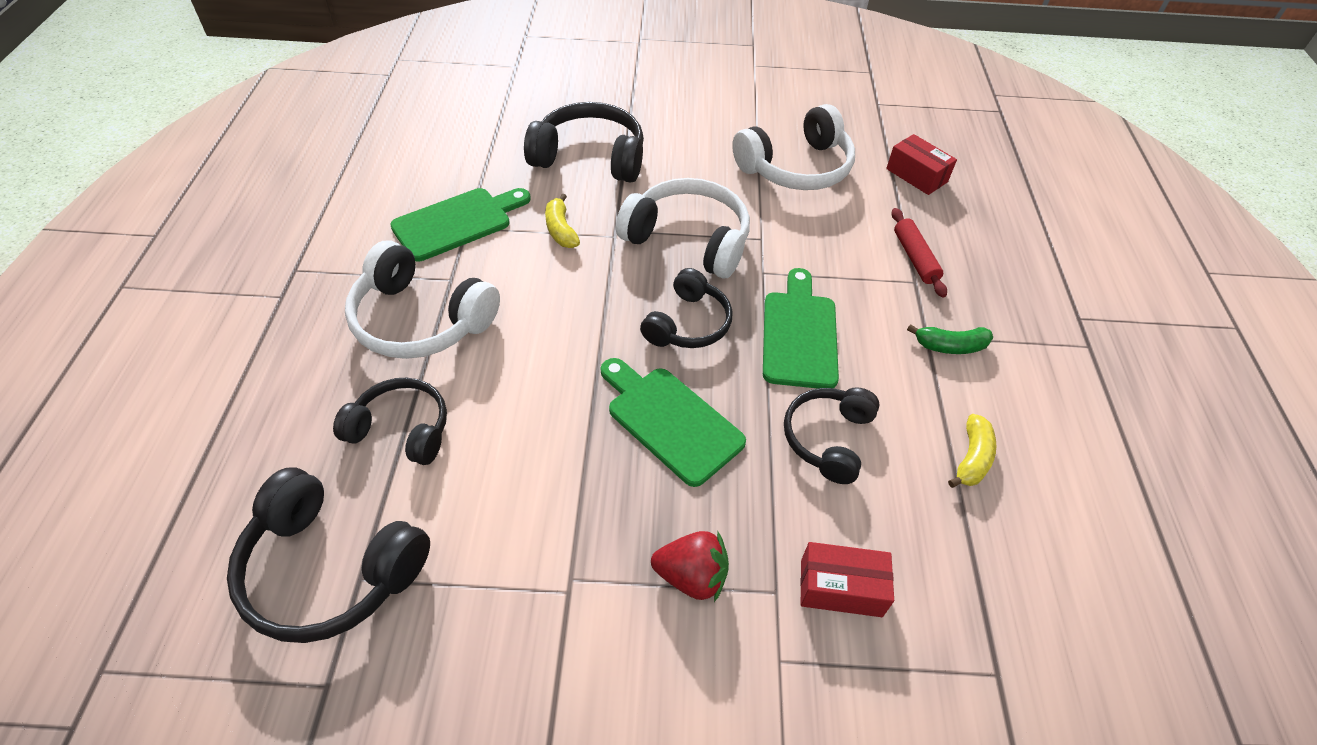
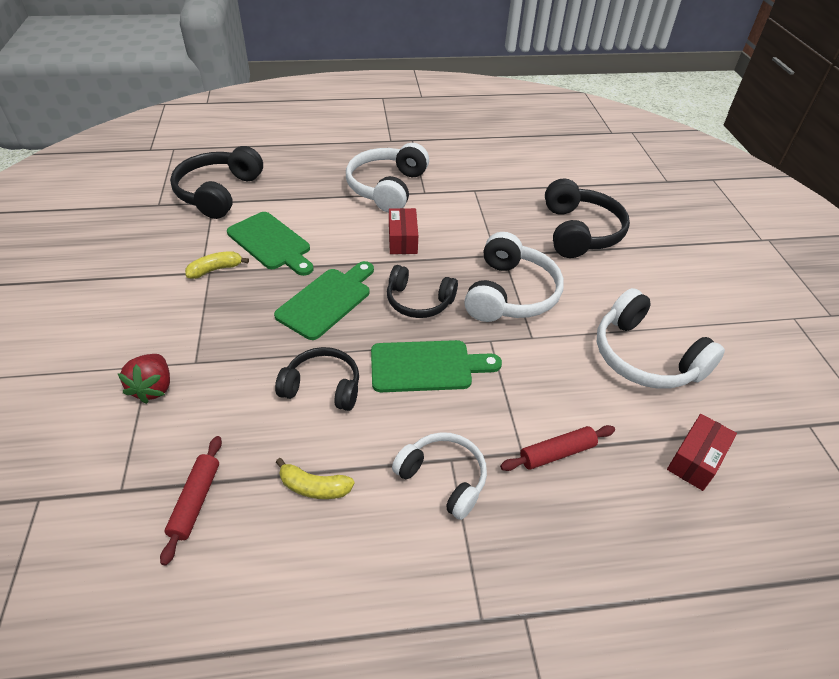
camera: 80 degrees right, 5 degrees down
(401, 429) = (305, 197): black headphones -> none
(457, 222) = (477, 186): green cutting board -> green cutting board (271, 243)
(561, 230) = (490, 229): yellow banana -> yellow banana (215, 269)
(691, 576) = (208, 321): red strawberry -> red strawberry (153, 388)
(841, 587) = (196, 396): red box -> red box (403, 240)
(950, 346) = (443, 478): green banana -> white headphones
(1003, 581) = (195, 501): none -> red rolling pin

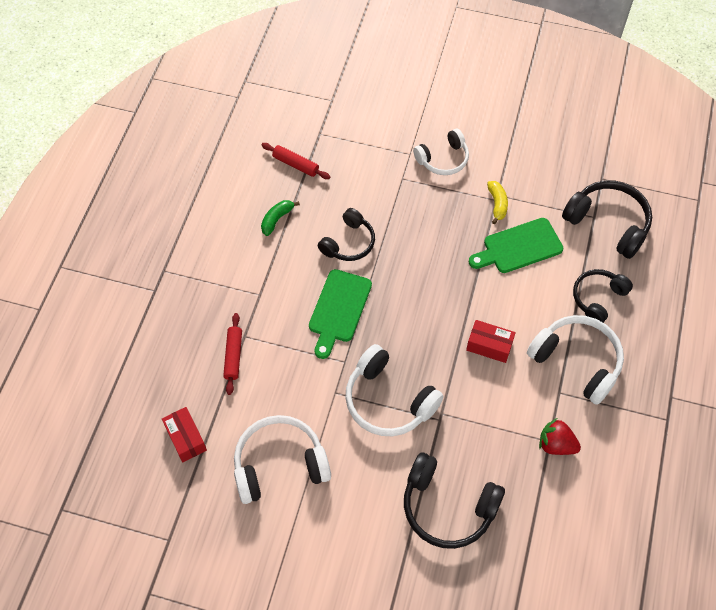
camera: 115 degrees right, 15 degrees up
(153, 388) = (389, 155): red strawberry -> red strawberry (556, 444)
(314, 487) = (277, 219): yellow banana -> green banana
(327, 300) = (432, 268): green cutting board -> none
(419, 301) = (406, 329): black headphones -> black headphones (598, 298)
(443, 478) = (249, 285): white headphones -> white headphones (443, 159)

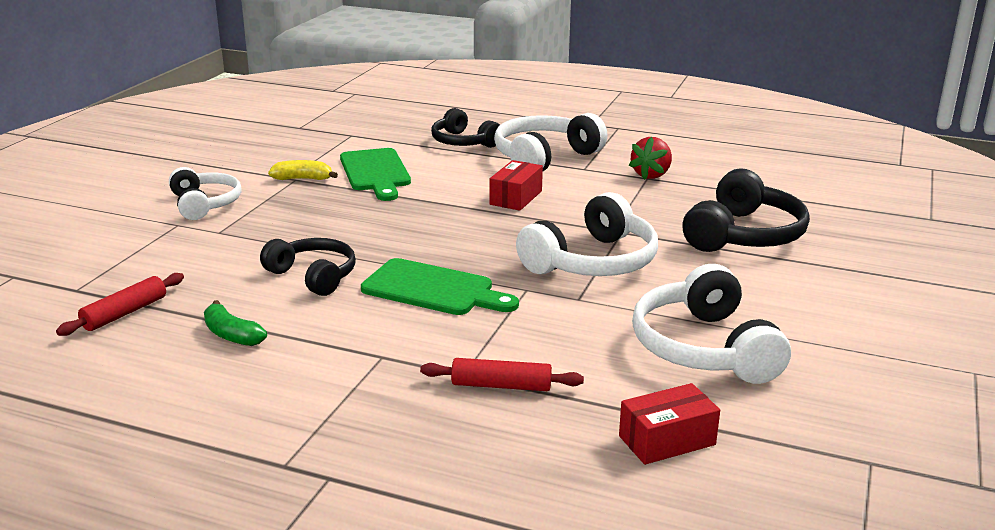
camera: 85 degrees left, 35 degrees down
(608, 223) = (363, 130): black headphones -> none

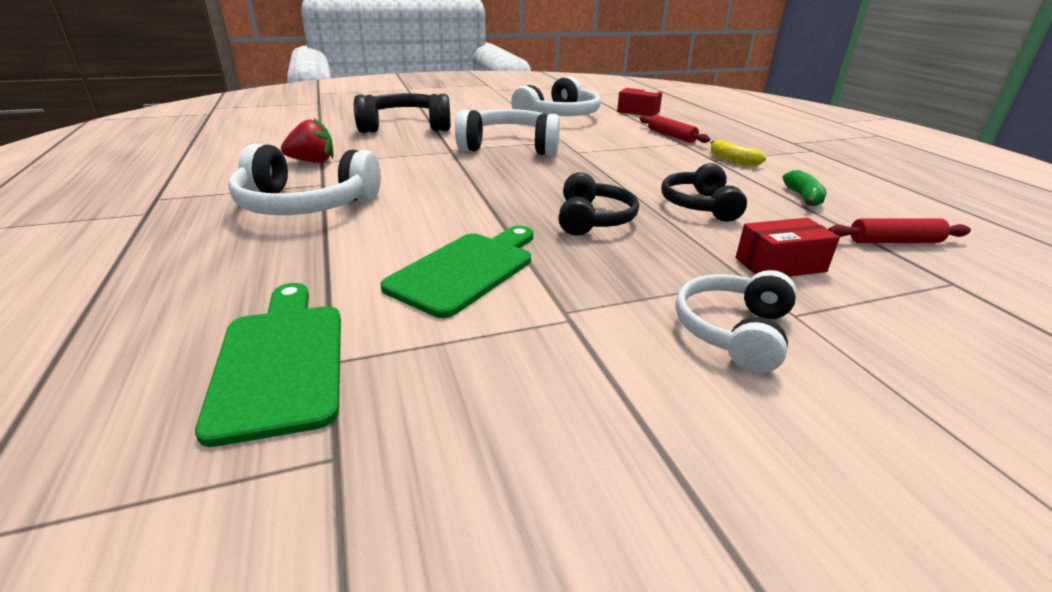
camera: 130 degrees left, 5 degrees up
(303, 179) = (556, 306): yellow banana -> yellow banana (732, 160)
(434, 289) = (629, 170): green cutting board -> green cutting board (280, 361)
(463, 142) = (288, 259): black headphones -> black headphones (593, 219)
(516, 198) = (435, 189): red box -> red box (780, 265)

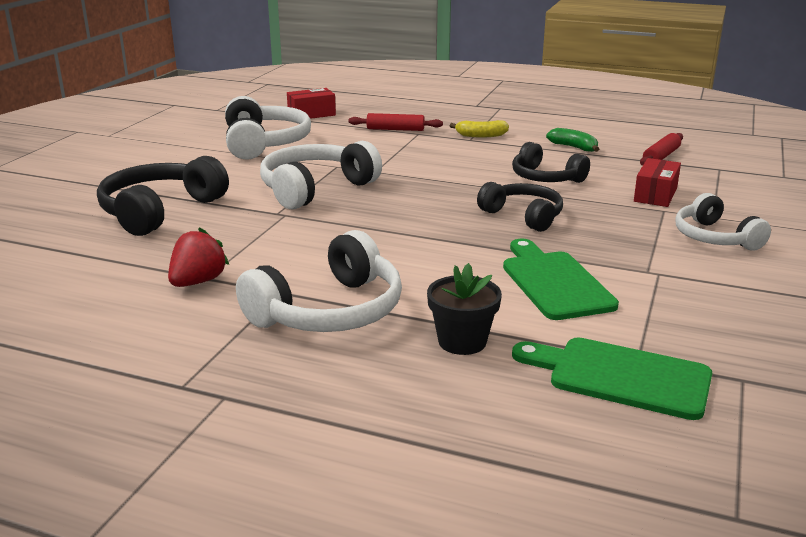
camera: 50 degrees left, 5 degrees down
(295, 263) = (462, 341): none -> black flower pot

